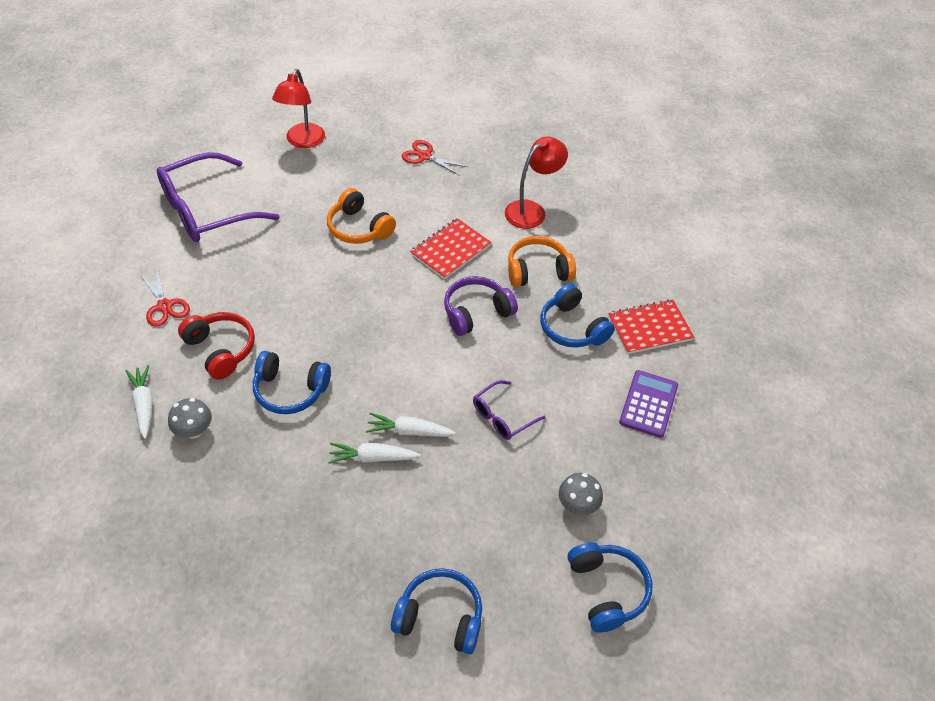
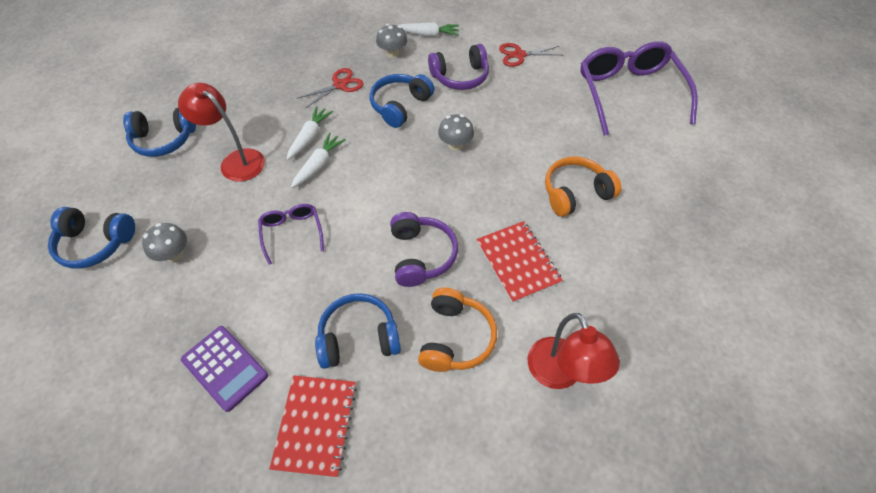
camera: 115 degrees right, 5 degrees up
(221, 350) = (460, 77): red headphones -> purple headphones
(302, 141) = (728, 179): red lamp -> red lamp (236, 160)
(332, 325) = (455, 145): none -> grey mushroom
(425, 156) = (688, 288): red scissors -> red scissors (340, 85)
(440, 617) = (164, 139): blue headphones -> blue headphones turned 45 degrees clockwise

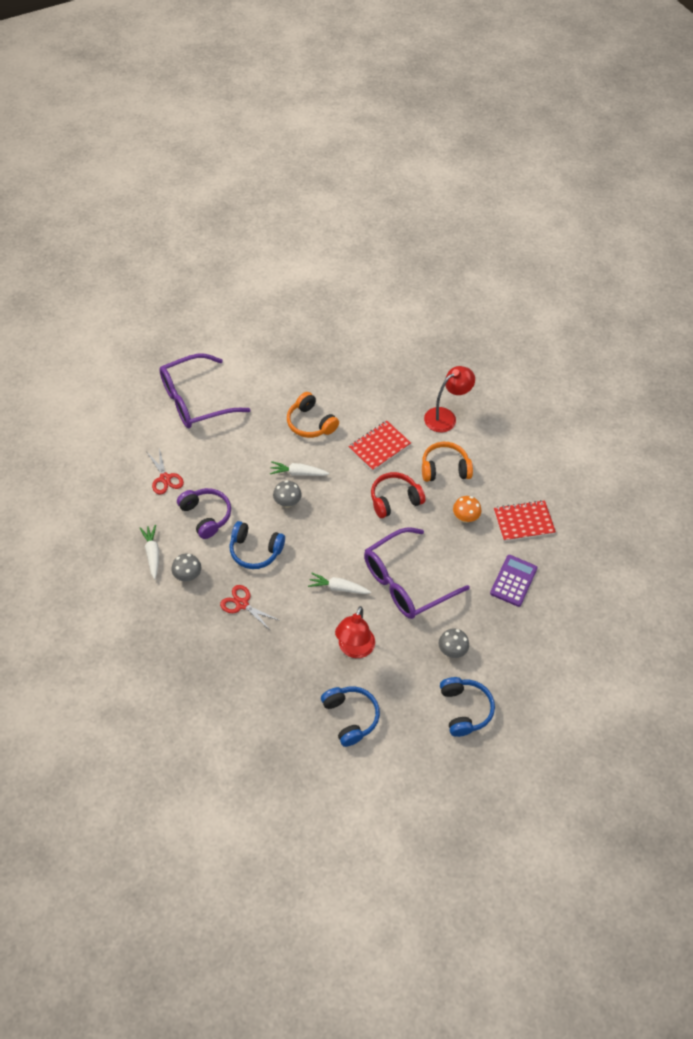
camera: 110 degrees left, 0 degrees up
(292, 232) = (405, 582): purple glasses -> purple glasses, size x2.05
(310, 137) = (311, 605): white carrot -> white carrot (298, 473)
(358, 337) = (465, 517): blue headphones -> orange mushroom
(421, 255) = (394, 500): purple headphones -> red headphones

